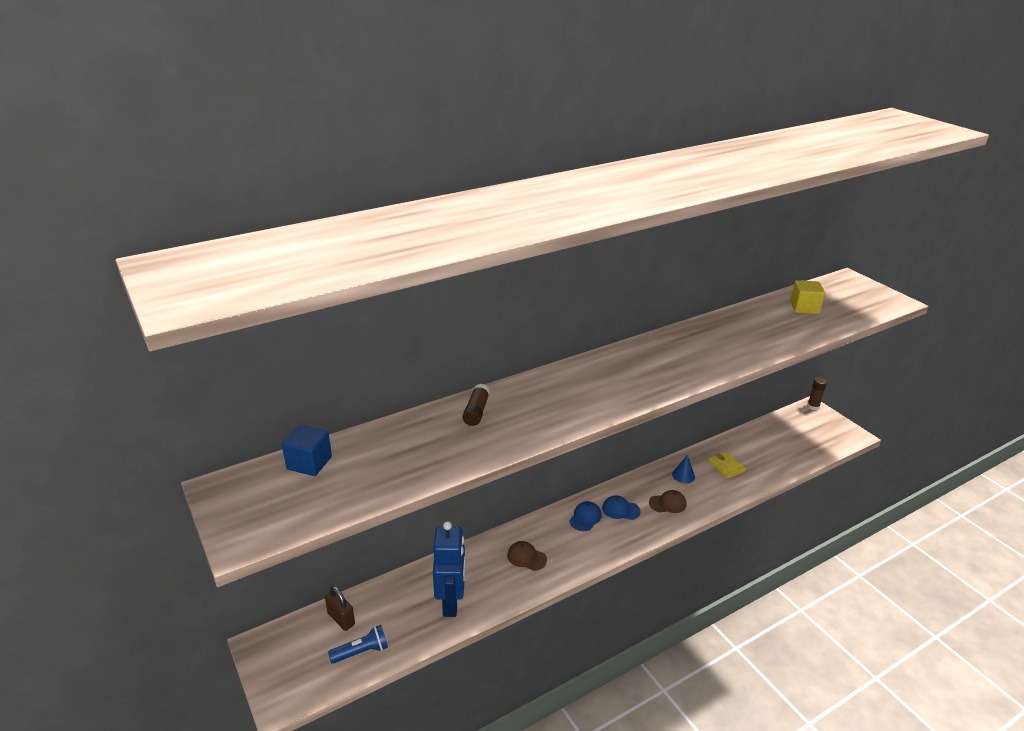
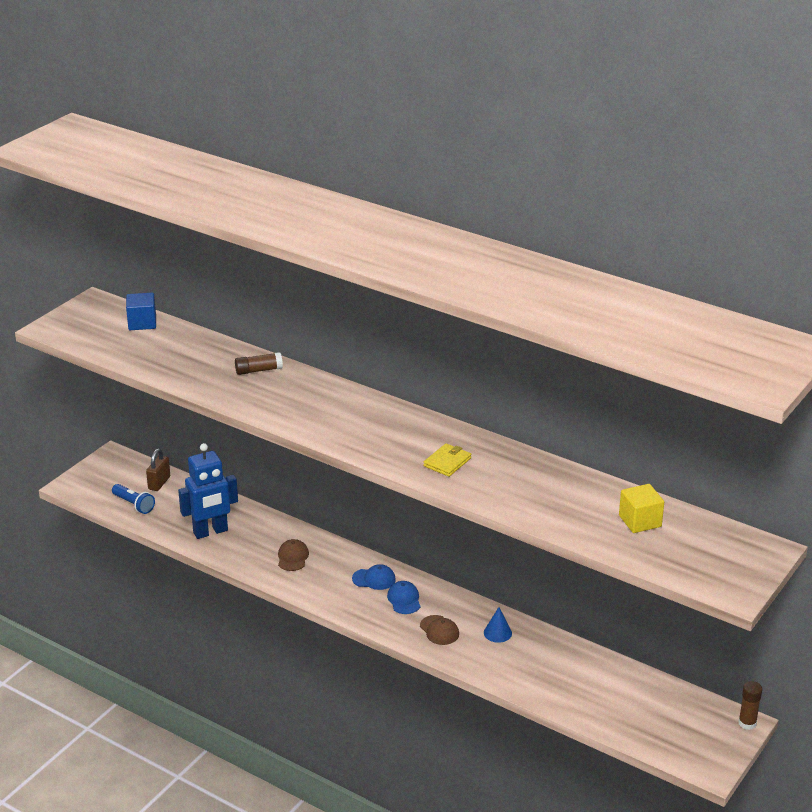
camera: 65 degrees right, 0 degrees up
(726, 466) = (542, 663): yellow wallet -> yellow wallet (447, 462)

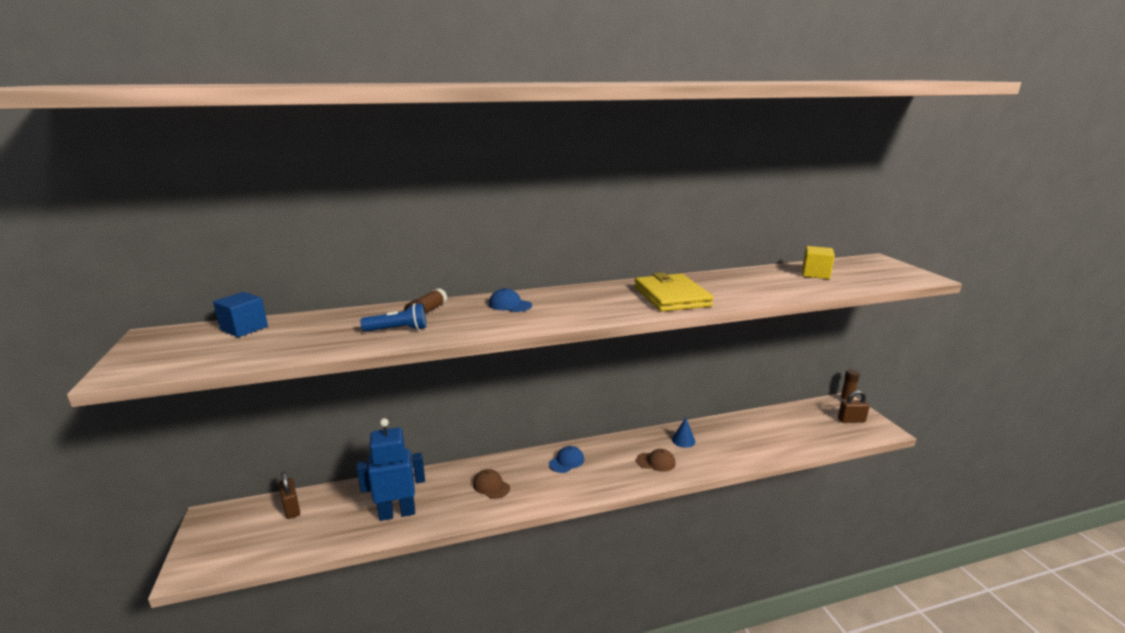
camera: 50 degrees left, 10 degrees down
(134, 505) = (289, 540): blue flashlight -> blue flashlight (398, 330)
(210, 532) = (397, 513): blue robot -> blue robot turned 120 degrees counterclockwise
(404, 599) = (605, 460): blue cap -> blue cap (510, 305)
(447, 462) = (671, 297): yellow wallet -> yellow wallet, size x1.91
(700, 738) = (851, 420): none -> brown padlock

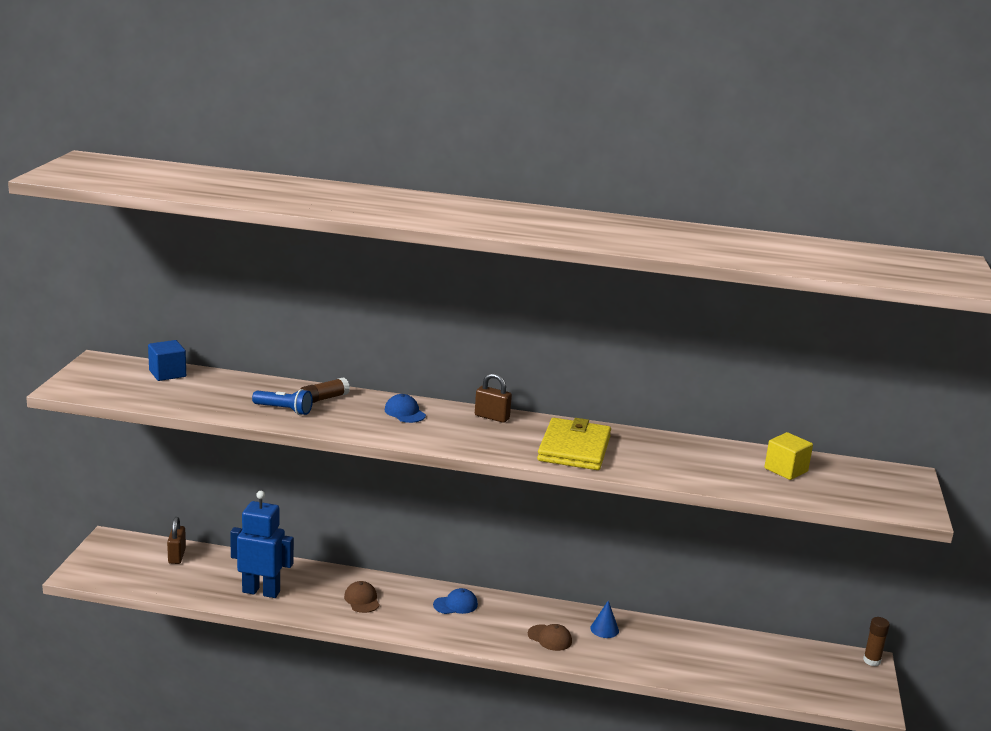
camera: 25 degrees right, 0 degrees up
(851, 420) = (845, 682): brown padlock -> brown padlock (492, 417)

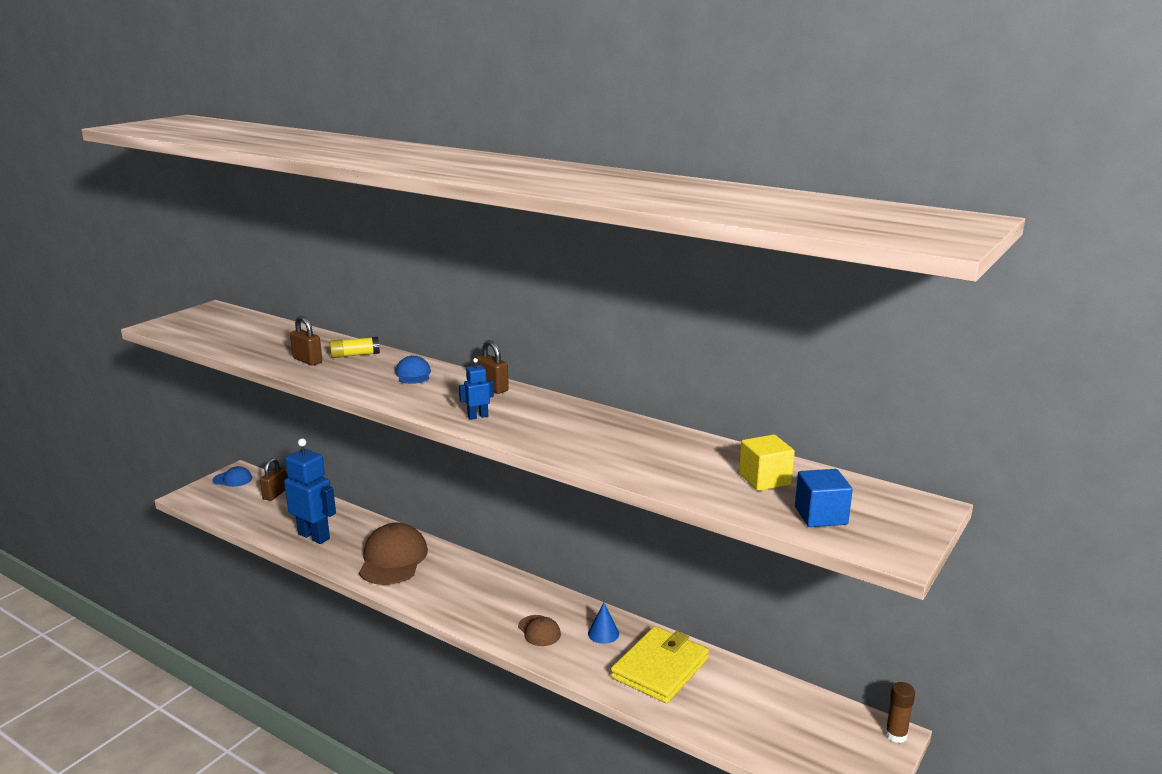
camera: 25 degrees right, 0 degrees up
(167, 373) = (251, 322): blue cube -> blue cube (820, 516)
(284, 410) = (307, 360): blue flashlight -> brown padlock
(324, 398) = (355, 355): brown glue stick -> yellow glue stick
(362, 600) = (393, 559): brown cap -> brown cap, size x1.98
(455, 604) = (474, 580): blue cap -> blue cap (232, 479)
(511, 447) = (478, 416): none -> blue robot
(574, 449) = (541, 426): yellow wallet -> yellow wallet (660, 668)

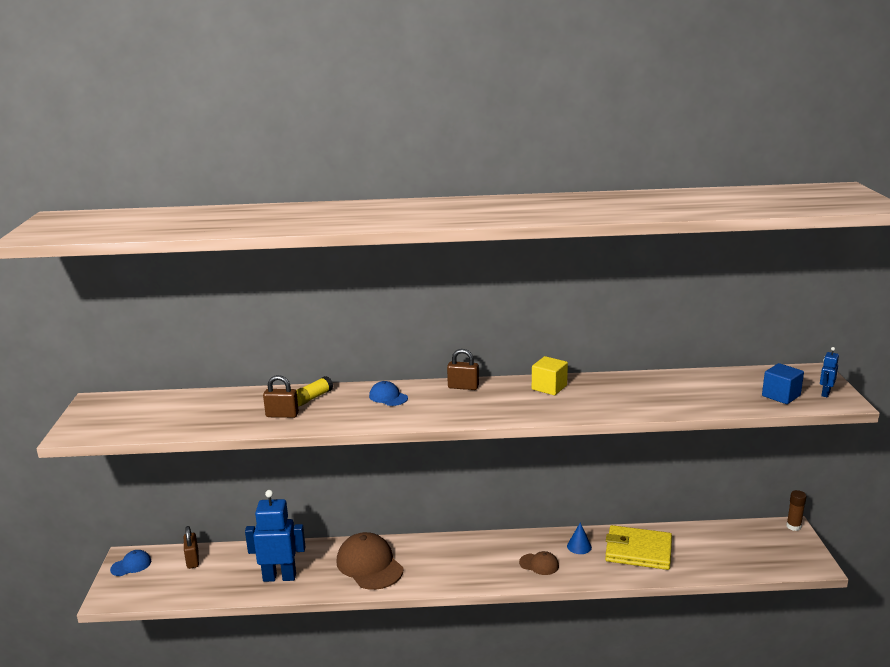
camera: 35 degrees left, 0 degrees up
(478, 416) = (493, 410): blue robot -> blue robot (825, 393)
(660, 668) = (638, 551): yellow wallet -> yellow wallet turned 75 degrees counterclockwise
(764, 479) = (721, 386): yellow cube -> yellow cube (549, 387)

